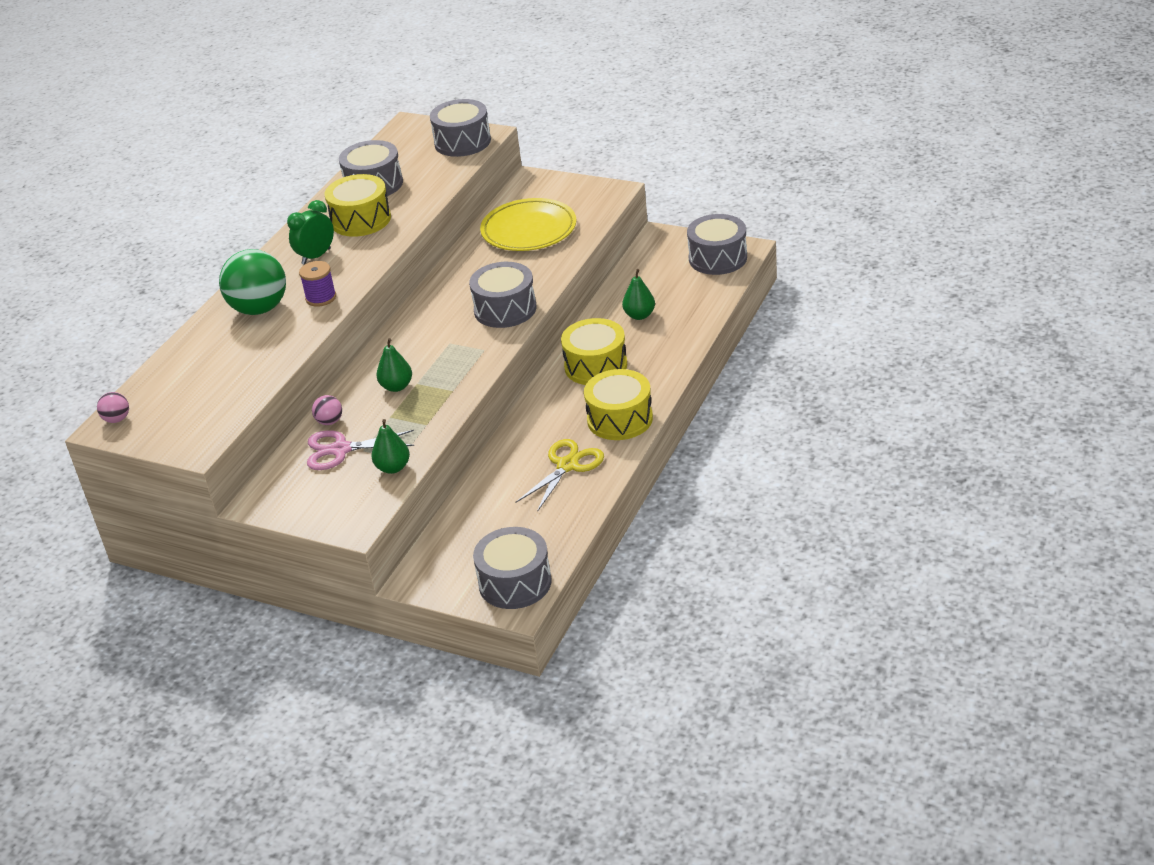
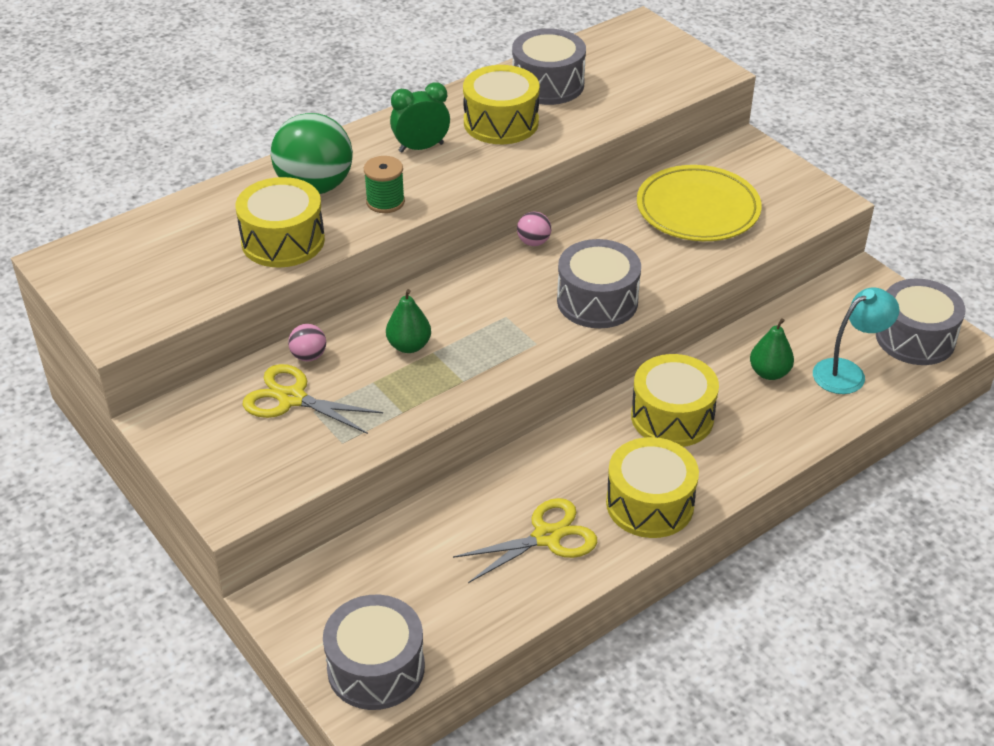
camera: 25 degrees right, 5 degrees up
(117, 419) = (76, 256): pink ball -> pink ball (533, 242)
(267, 349) = (283, 241): none -> yellow drum
(321, 298) = (385, 202): purple spool -> green spool
(340, 450) = (292, 398): pink scissors -> yellow scissors
(393, 468) = (326, 451): green pear -> none
(462, 142) = (681, 71): grey drum -> none
(689, 294) = (847, 372): none -> turquoise lamp

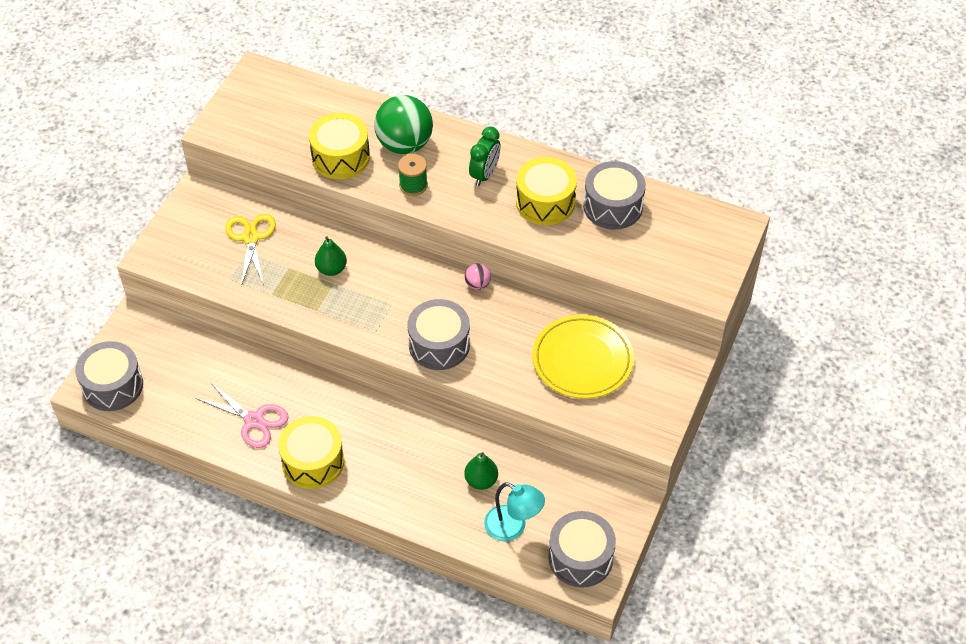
camera: 60 degrees right, 10 degrees up
(309, 356) = (291, 227): pink ball -> none
(421, 147) = (484, 175): green clock -> green clock turned 75 degrees clockwise
(547, 537) = (254, 420): yellow scissors -> pink scissors
(672, 417) = (400, 442): yellow drum -> none

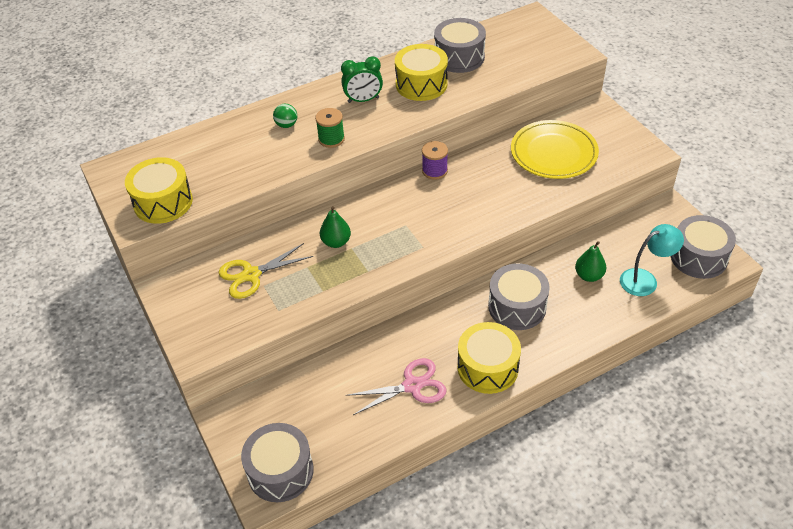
camera: 50 degrees left, 5 degrees down
(251, 238) = (251, 275): yellow scissors -> yellow scissors turned 60 degrees counterclockwise
(340, 157) = (257, 164): yellow drum -> yellow drum (163, 202)
(404, 144) = (286, 125): green ball -> green ball, size x0.44
(439, 345) = (470, 218): grey drum -> grey drum (517, 307)
(477, 284) = (434, 171): pink ball -> purple spool
(484, 175) = (363, 100): green clock -> green clock turned 105 degrees clockwise

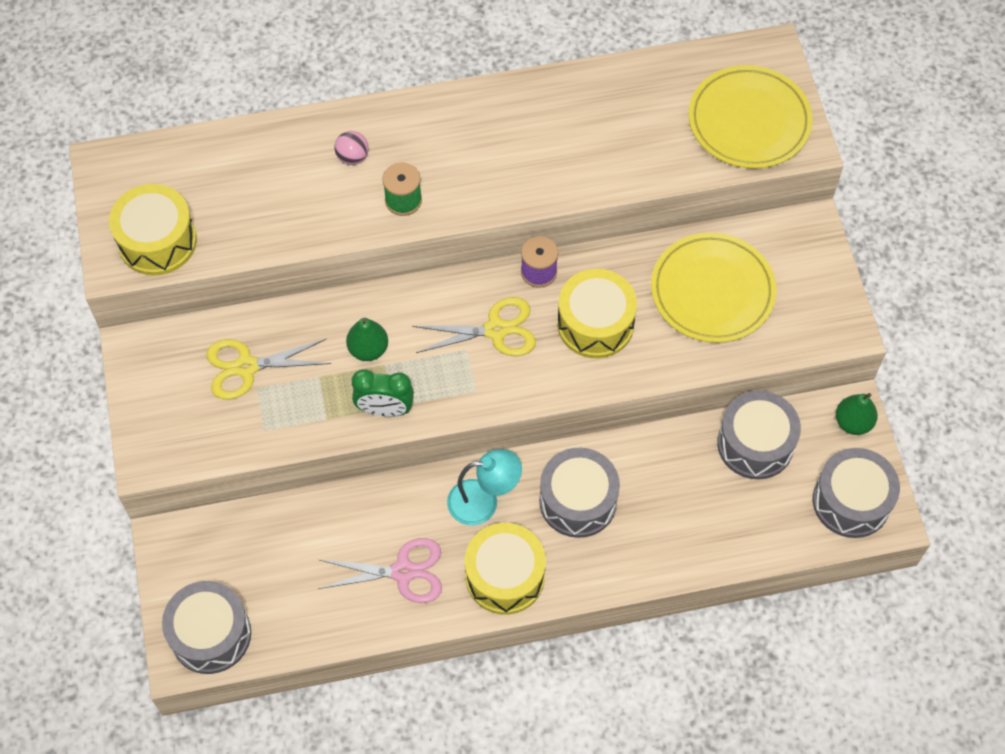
camera: 15 degrees right, 15 degrees up
(286, 125) = (352, 157): green ball -> pink ball
(363, 100) = (470, 143): green clock -> green clock (385, 410)
(421, 84) = (560, 138): yellow drum -> yellow drum (595, 324)
(421, 209) = (496, 330): none -> yellow scissors
(459, 57) = (632, 102): grey drum -> grey drum (755, 444)
(537, 50) = (749, 121): none -> yellow plate
(589, 276) = (691, 484): green pear -> green pear (853, 422)
(645, 279) = (762, 513): turquoise lamp -> turquoise lamp (483, 501)

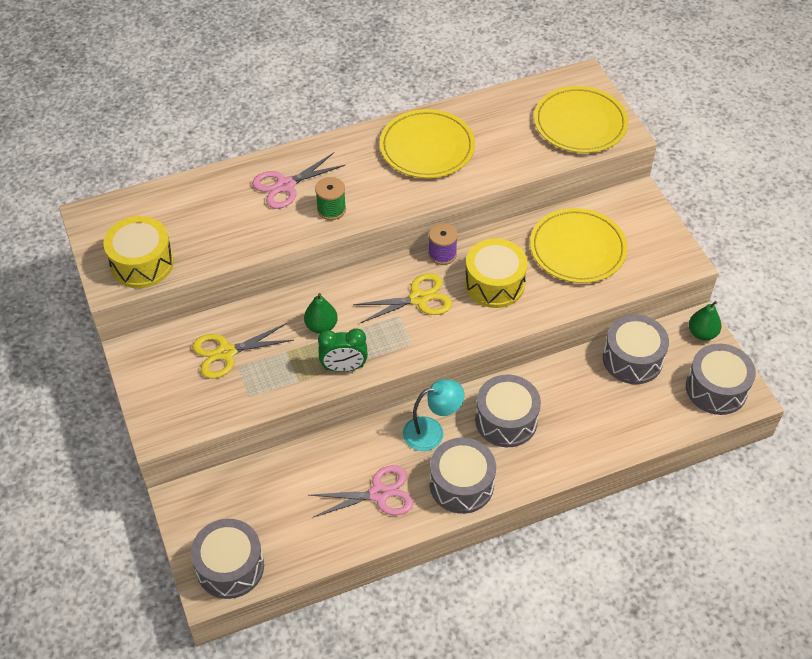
camera: 10 degrees left, 10 degrees down
(352, 157) = (285, 185): pink ball -> pink scissors
(505, 576) = (461, 484): yellow drum -> grey drum
(542, 128) = (427, 148): none -> yellow plate

